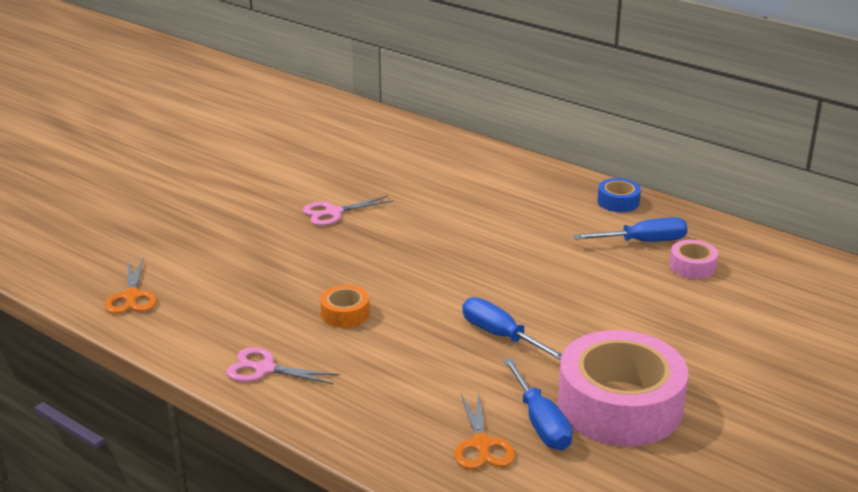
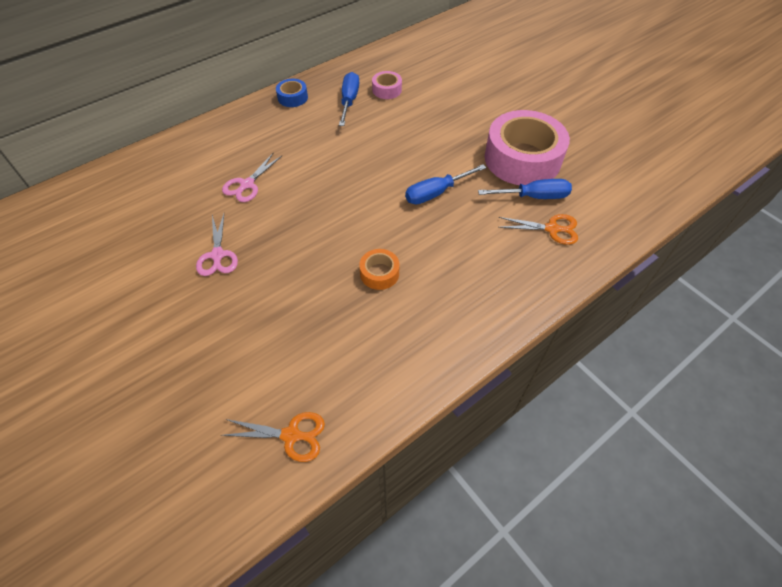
camera: 75 degrees left, 25 degrees up
(265, 369) = (440, 338): pink scissors -> pink scissors (247, 184)

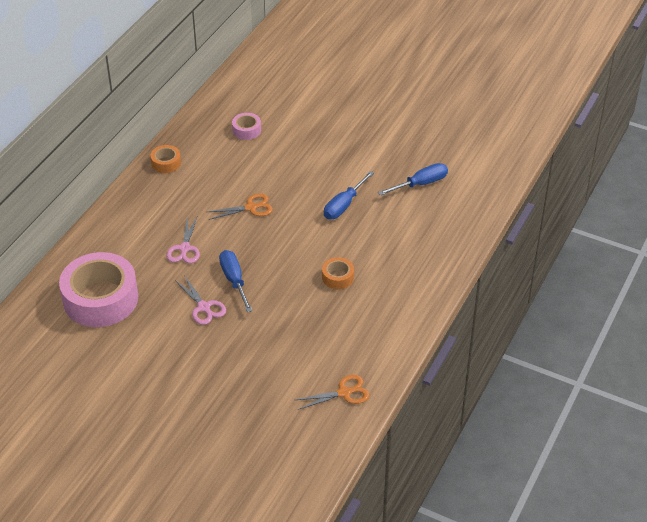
camera: 25 degrees left, 10 degrees down
(292, 97) = (166, 163): blue tape -> orange tape
(349, 101) = (220, 151): blue screwdriver -> blue screwdriver (234, 281)
(522, 159) = (396, 156): pink tape -> pink tape (100, 299)
(552, 229) = (446, 204): orange scissors -> orange scissors (251, 208)

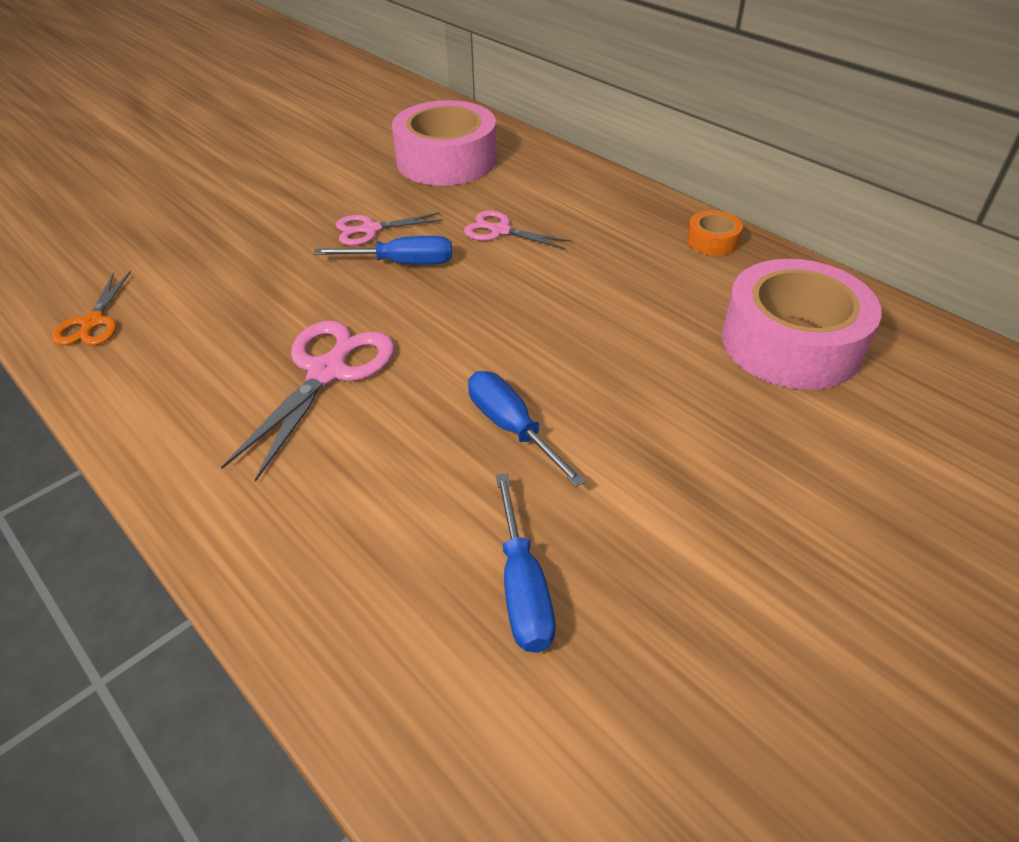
camera: 110 degrees right, 0 degrees up
(246, 130) = (791, 342): pink tape -> pink tape, size x2.29
(251, 208) = (561, 308): orange scissors -> none
(337, 277) = (327, 372): orange tape -> pink scissors

